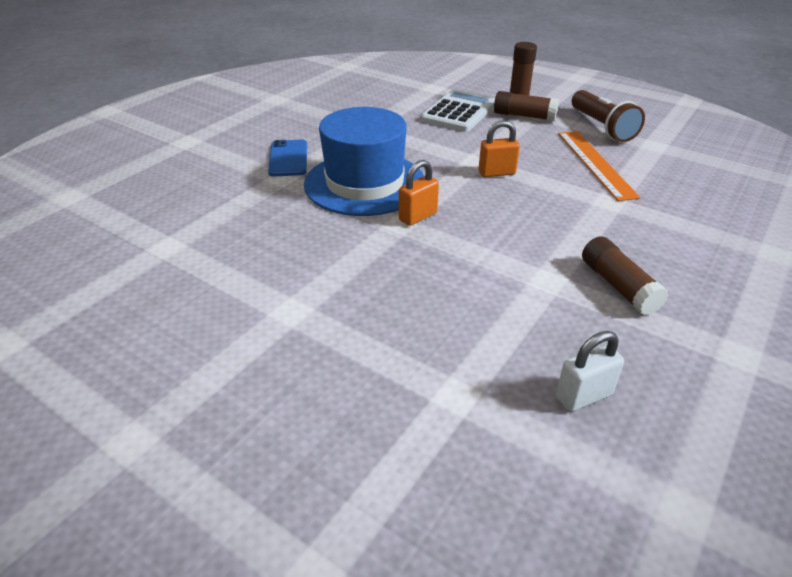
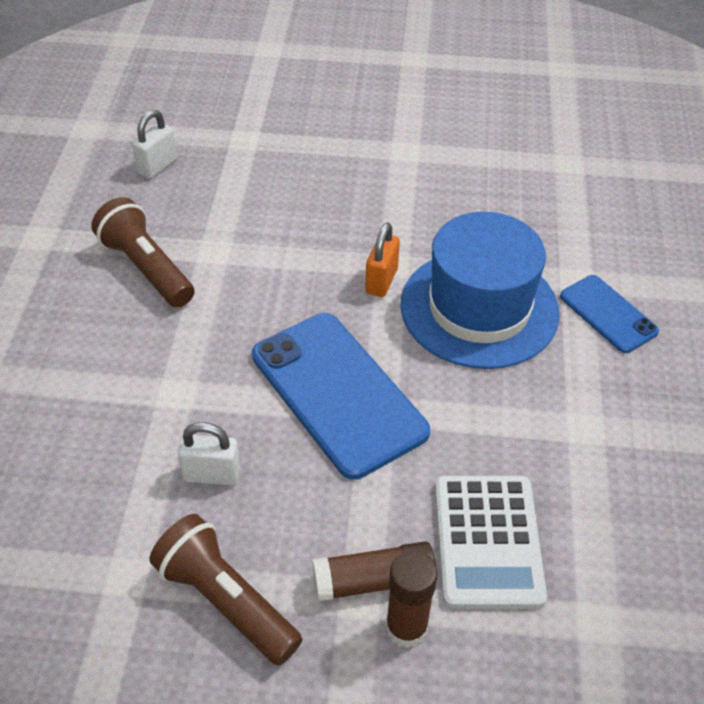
camera: 150 degrees right, 10 degrees up
(496, 173) = (338, 393): orange padlock -> blue phone
(595, 163) = (212, 475): orange ruler -> white padlock
(618, 286) = (146, 268): brown glue stick -> brown flashlight

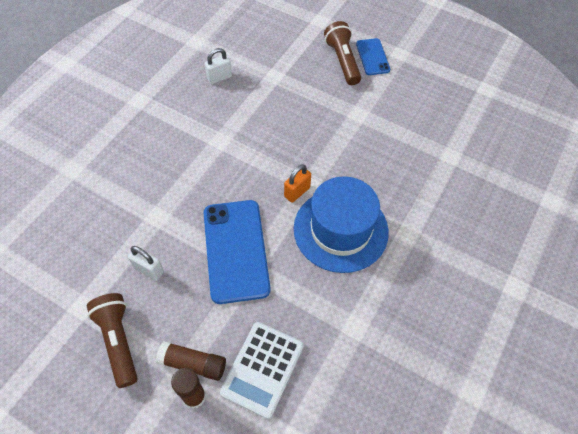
camera: 25 degrees right, 10 degrees up
(146, 268) = (181, 138): brown flashlight -> brown flashlight (342, 61)
(608, 314) = (412, 263): blue phone -> blue phone (372, 57)

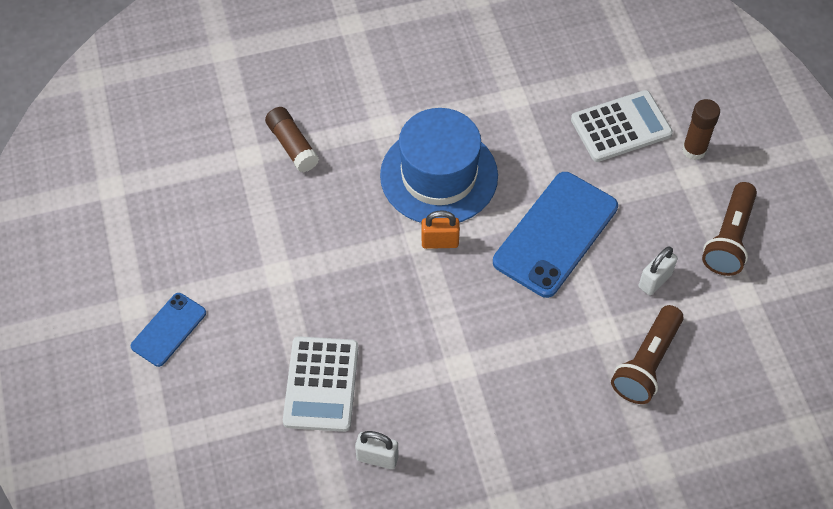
camera: 135 degrees left, 0 degrees up
(149, 270) = (655, 280): white padlock -> white padlock turned 60 degrees clockwise
(193, 363) = (676, 173): brown glue stick -> brown glue stick (292, 146)
(278, 85) = (321, 384): none -> white calculator
(342, 61) = (208, 354): brown flashlight -> brown flashlight (646, 363)

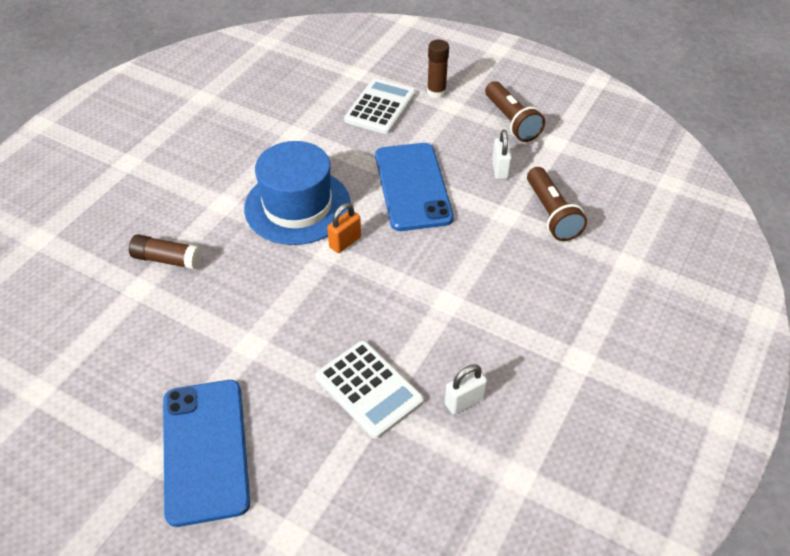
camera: 45 degrees left, 10 degrees down
(169, 329) = (205, 450): blue phone -> blue phone, size x1.85

